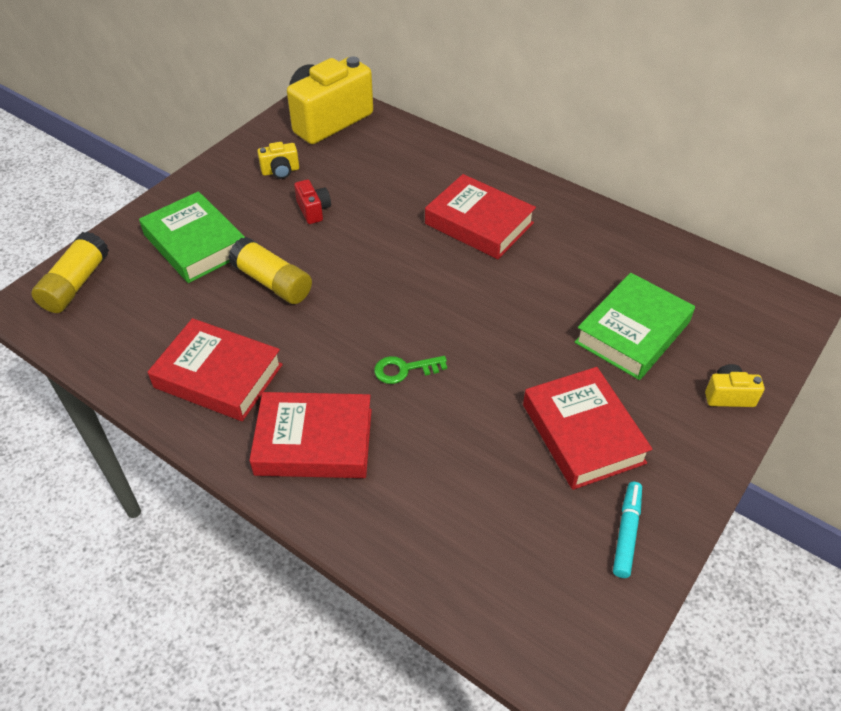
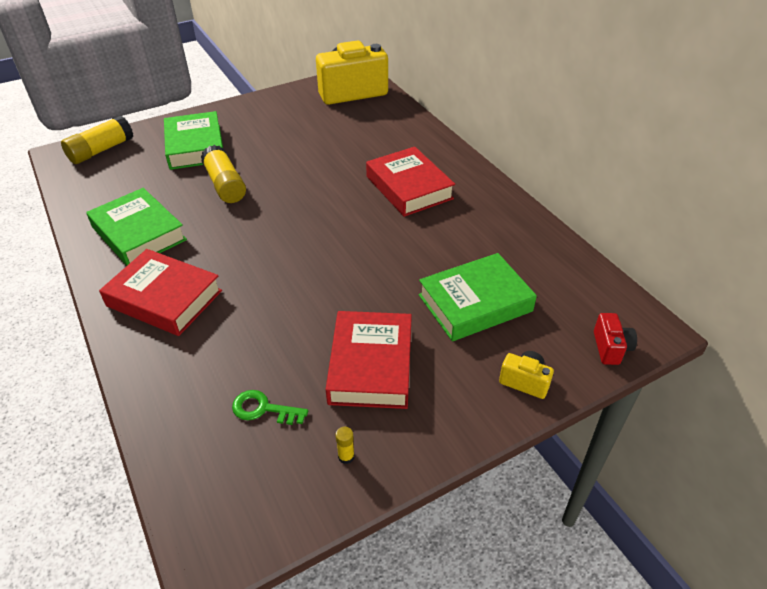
camera: 25 degrees right, 5 degrees down
(218, 376) = (139, 234): red book -> green book
(280, 171) = (290, 116): yellow camera -> none
(313, 210) = (292, 147): red camera -> red camera (610, 348)
(404, 369) = (269, 271): green key -> green key (264, 409)
(626, 533) = (346, 456): turquoise marker -> yellow glue stick

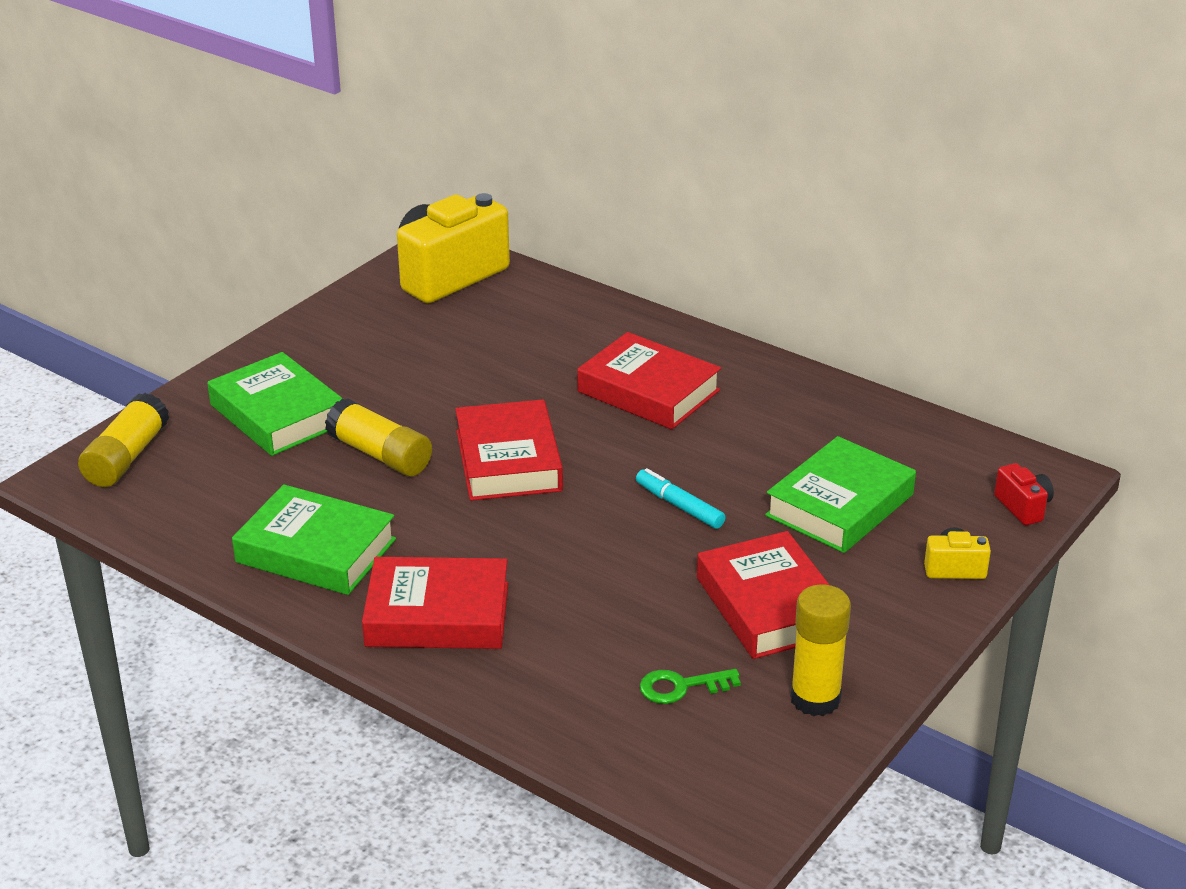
camera: 25 degrees left, 10 degrees down
(291, 209) = (508, 460): none -> red book
(346, 456) = (815, 699): yellow glue stick -> yellow glue stick, size x2.43
(368, 270) = (679, 506): none -> turquoise marker

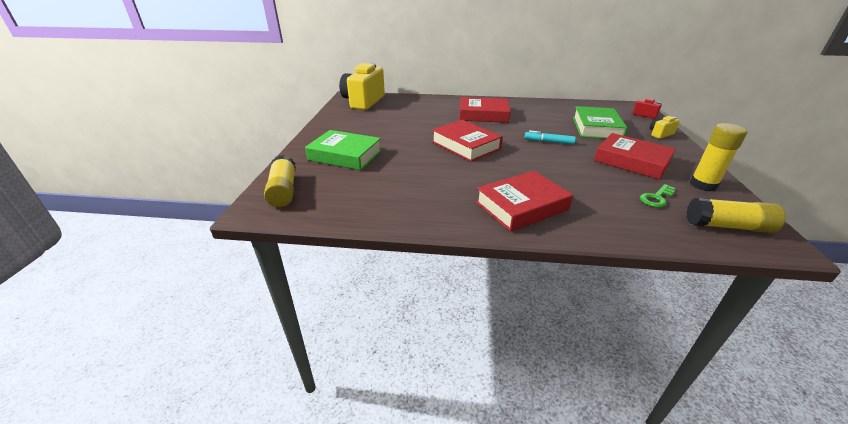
camera: 30 degrees left, 0 degrees up
(316, 551) = (430, 199): green book -> none
(380, 455) = (410, 157): yellow glue stick -> yellow glue stick (727, 226)

